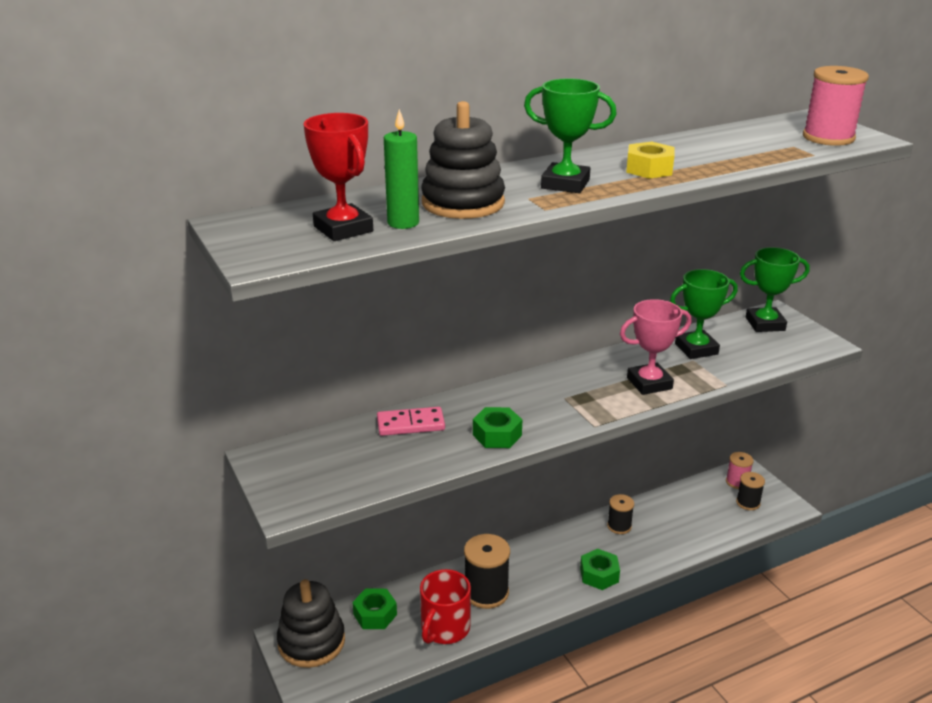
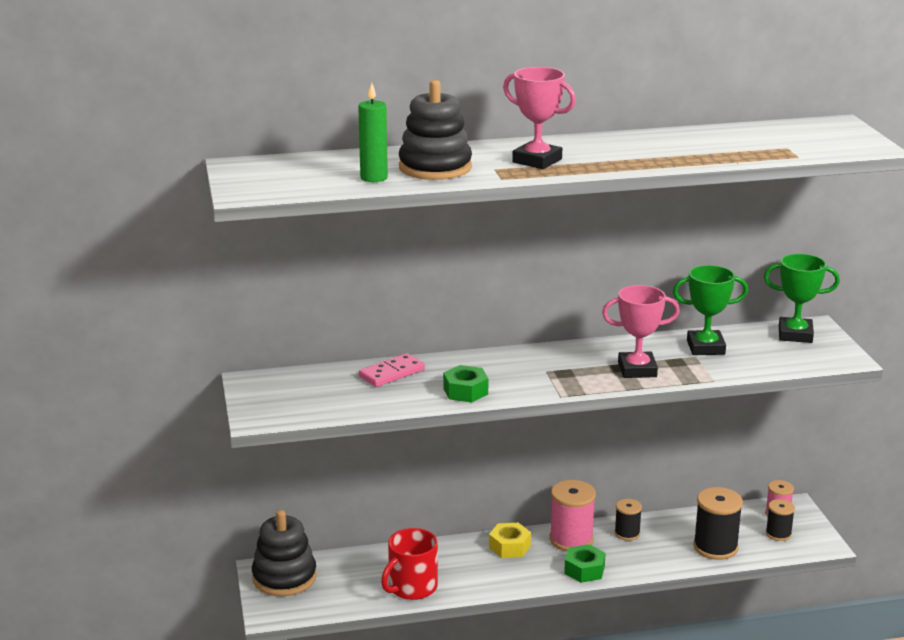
camera: 15 degrees right, 5 degrees down
(343, 229) = (322, 178): red trophy -> none
(375, 614) = (351, 566): green nut -> none
(410, 424) = (391, 373): pink domino -> pink domino turned 45 degrees counterclockwise
(486, 592) = (464, 566): black spool -> black spool (715, 547)
(565, 184) = (537, 161): green trophy -> pink trophy
(649, 169) = (625, 155): yellow nut -> yellow nut (509, 547)
(828, 137) = (831, 143): pink spool -> pink spool (571, 539)

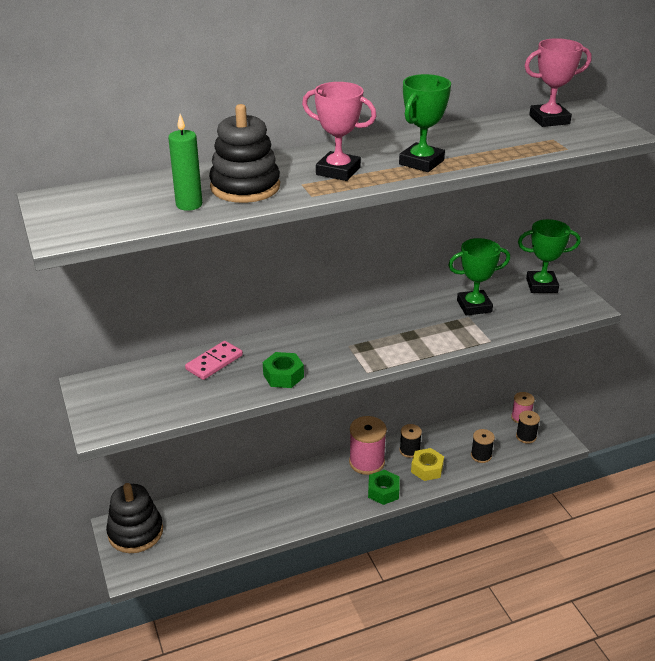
camera: 10 degrees left, 10 degrees up
(412, 587) = (245, 528): red mug -> none
(509, 547) = (318, 475): yellow nut -> yellow nut (427, 469)
(630, 159) = (421, 162): none -> green trophy
(637, 370) = (424, 336): pink trophy -> pink trophy (549, 120)
(715, 547) = (481, 456): black spool -> black spool, size x0.59

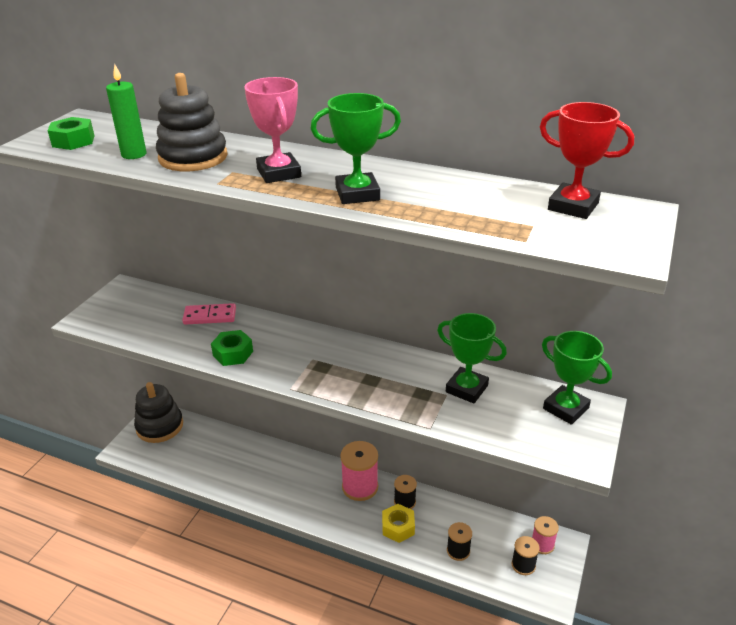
camera: 45 degrees right, 0 degrees up
(383, 491) = (340, 519): green nut -> green nut (73, 141)
(549, 120) = (573, 206): pink trophy -> red trophy

